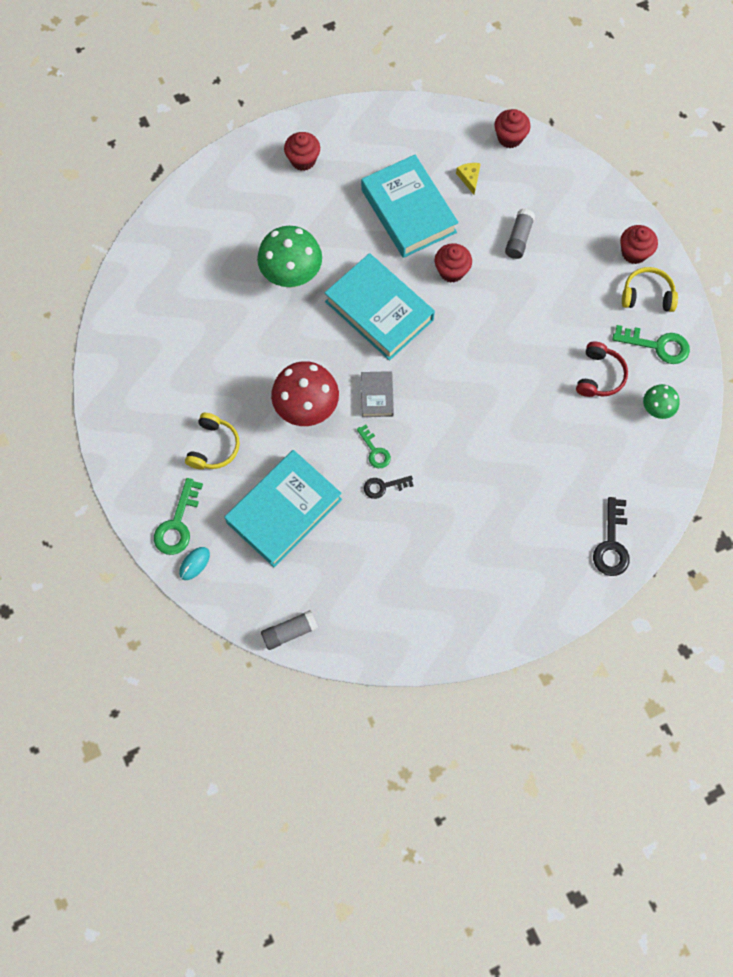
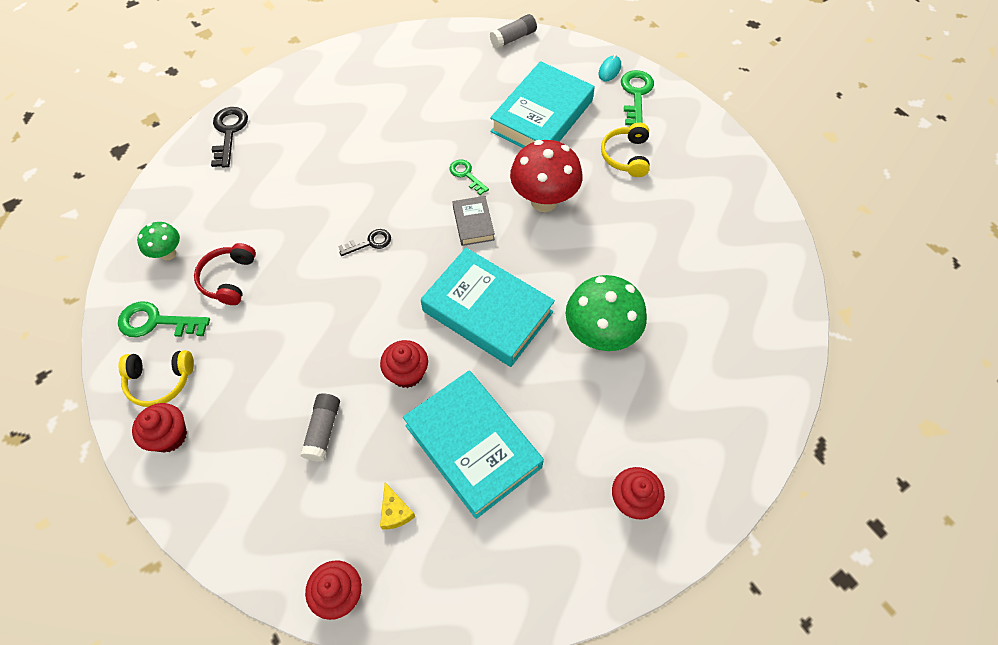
camera: 170 degrees right, 10 degrees down
(383, 486) = (452, 147): black key -> black key (370, 242)

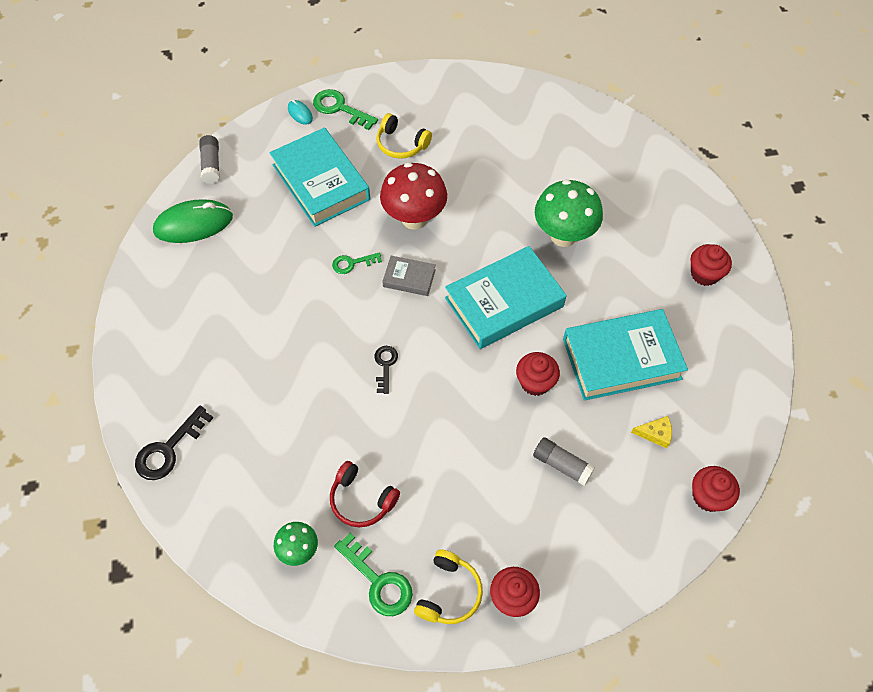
camera: 65 degrees left, 0 degrees up
(156, 322) = (378, 581): green key -> green key turned 75 degrees counterclockwise
(229, 132) = (168, 449): black key -> black key turned 75 degrees counterclockwise
(446, 54) = (193, 224): none -> green mouse

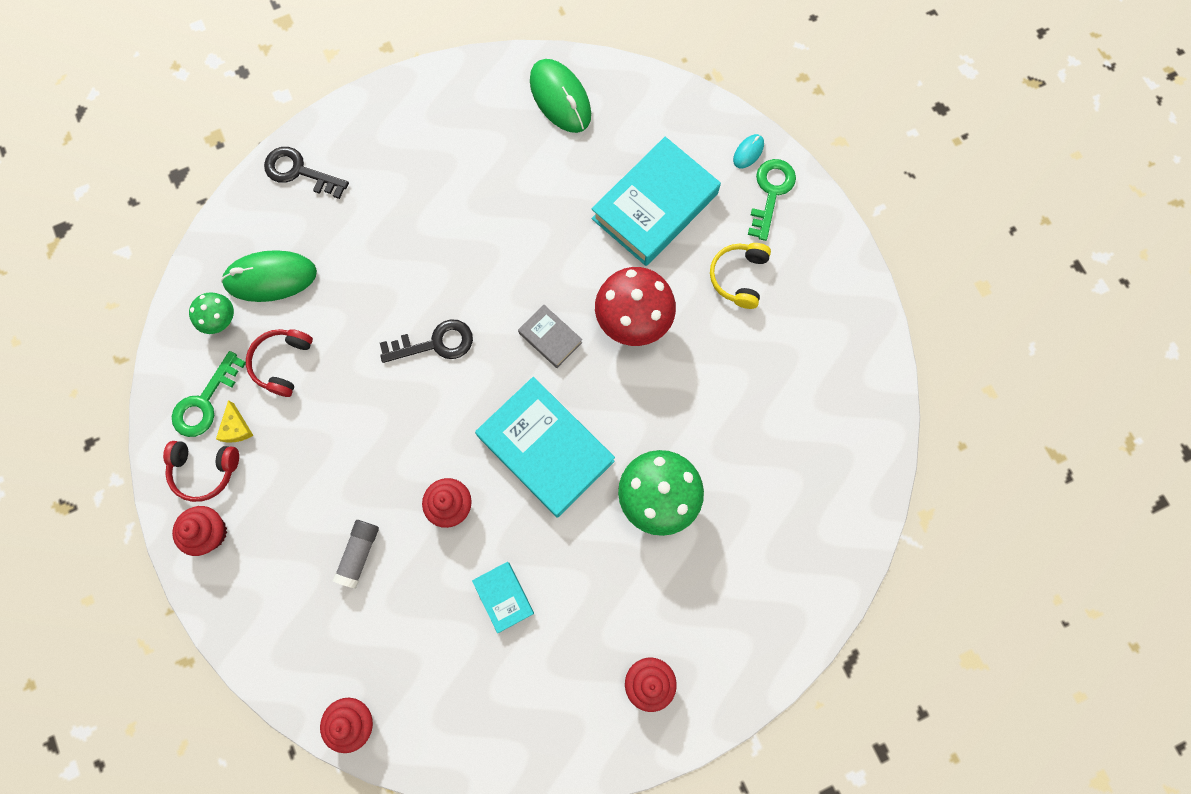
camera: 75 degrees right, 15 degrees up
(211, 165) = (644, 87): grey glue stick -> none
(270, 495) = (271, 278): none -> green mouse
(352, 263) = (554, 273): green key -> none
(385, 365) = (435, 343): black key -> black key, size x1.60
(409, 278) = (550, 338): grey book -> grey book turned 45 degrees counterclockwise
(449, 592) = (205, 470): yellow headphones -> red headphones
(621, 359) = (503, 597): turquoise book -> turquoise book, size x0.48
(655, 434) = (417, 650): yellow cheese -> yellow cheese (236, 428)

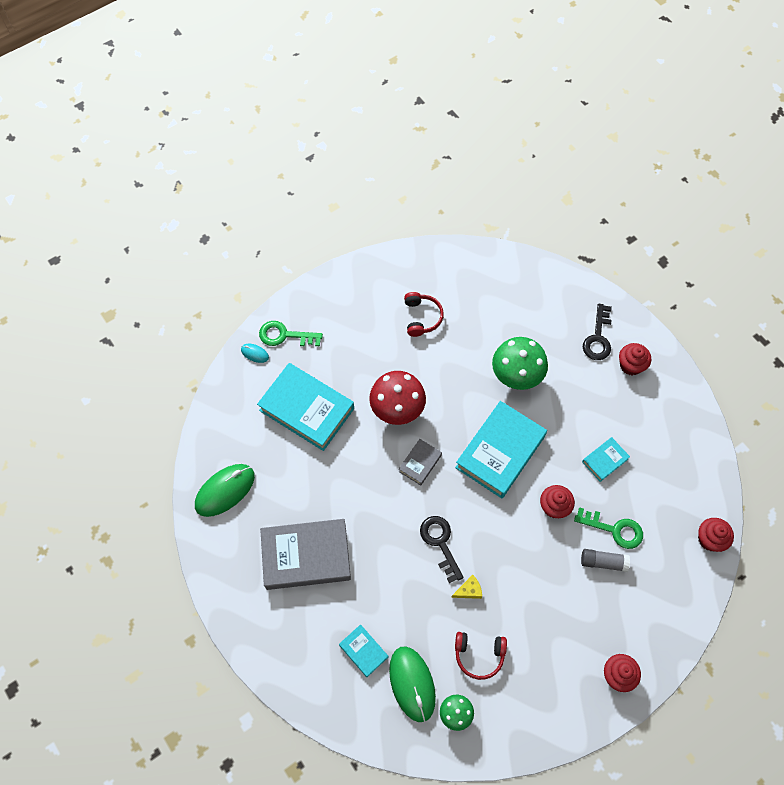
camera: 100 degrees left, 10 degrees down
(205, 402) = (522, 709): green key -> green key (614, 529)
(205, 470) = (574, 693): red headphones -> red headphones (421, 317)
(236, 428) = (536, 677): yellow cheese -> yellow cheese (469, 590)
(299, 172) = (316, 685): black key -> black key (598, 338)
(323, 229) = (363, 651): none -> turquoise book
(455, 180) = (306, 556): none -> grey book
(739, 277) = (352, 348): yellow headphones -> none

